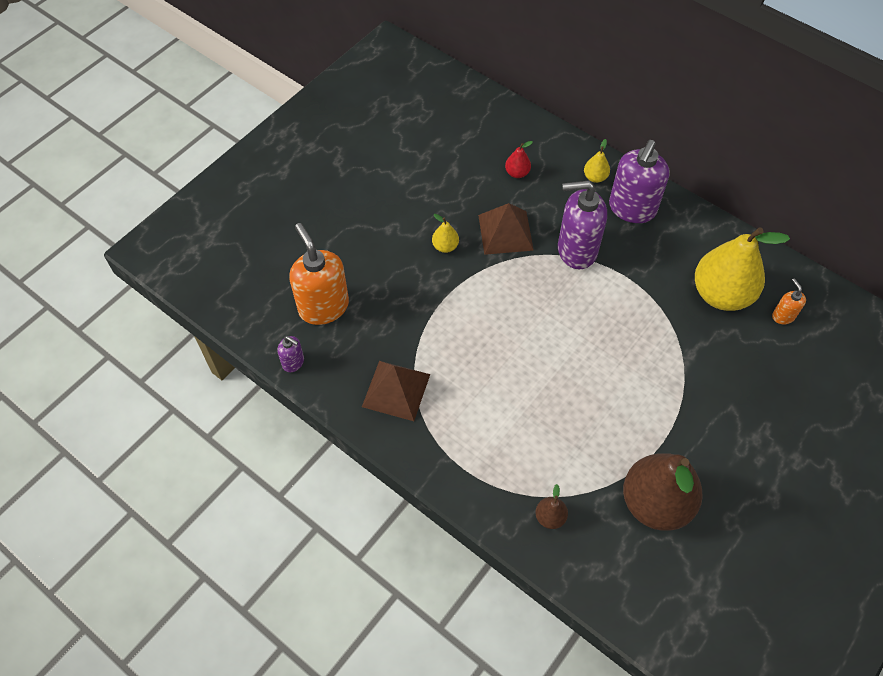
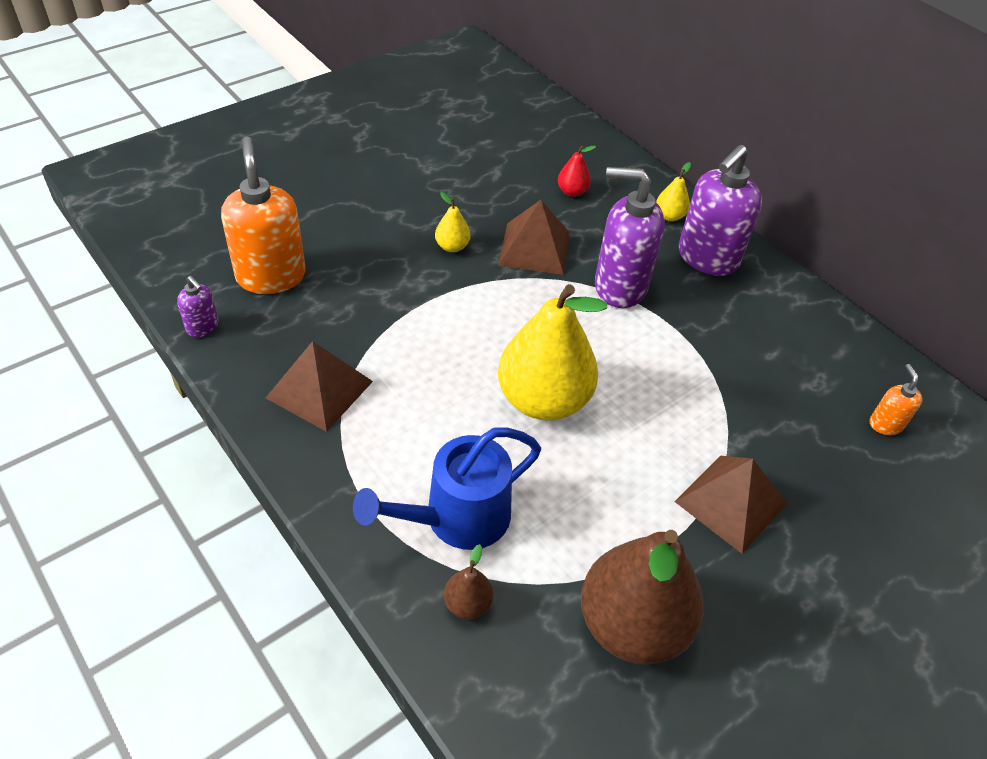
camera: 10 degrees right, 10 degrees down
(523, 461) = (456, 519): none -> blue watering can
(695, 402) = (731, 502): none -> brown pyramid
(721, 294) = (802, 379): yellow pear -> yellow pear (543, 400)

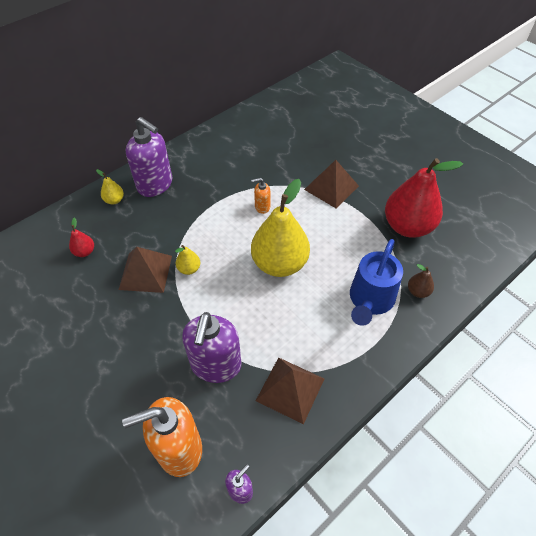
camera: 90 degrees left, 5 degrees up
(452, 246) = (143, 322): yellow pear -> yellow pear (189, 269)
(456, 519) = (370, 300): blue watering can -> blue watering can turned 60 degrees clockwise
(619, 287) = (182, 227): purple soap dispenser -> purple soap dispenser (216, 365)
(632, 625) = (407, 226): brown pear -> red pear
(885, 424) = (273, 129): orange soap dispenser -> orange soap dispenser (262, 207)

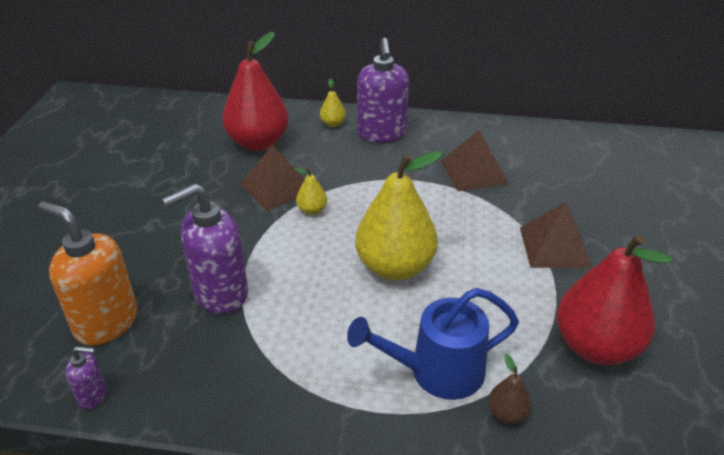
camera: 50 degrees right, 15 degrees down
(84, 252) = (258, 142): red pear -> red pear, size x2.37
(262, 207) = (451, 212): orange soap dispenser -> none
(290, 389) = (244, 368): brown pyramid -> brown pyramid (474, 172)

